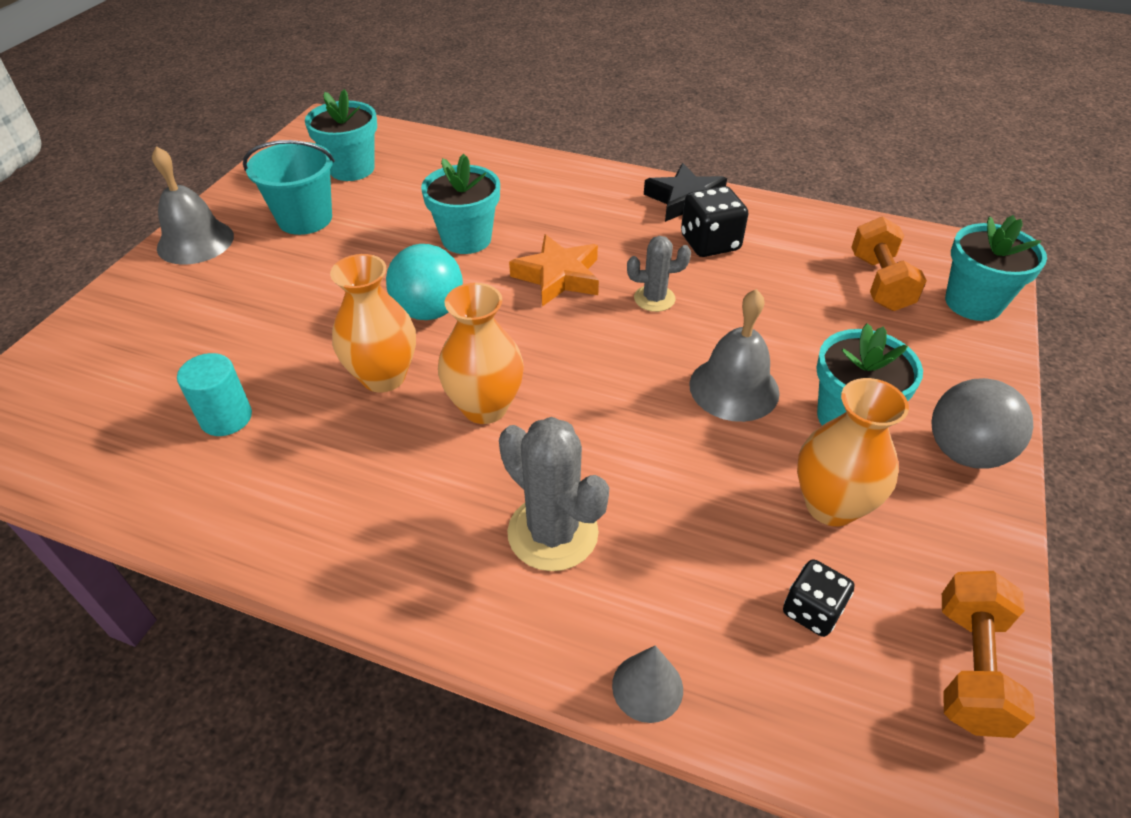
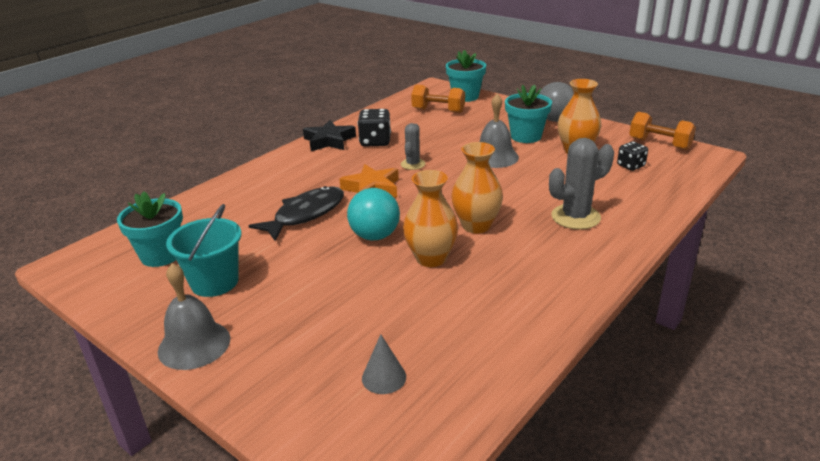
camera: 70 degrees left, 15 degrees down
(226, 418) = (440, 326): turquoise cylinder -> none
(466, 239) = (306, 214): turquoise flower pot -> black fish
(647, 687) = (665, 206): grey cone -> grey cone (384, 377)

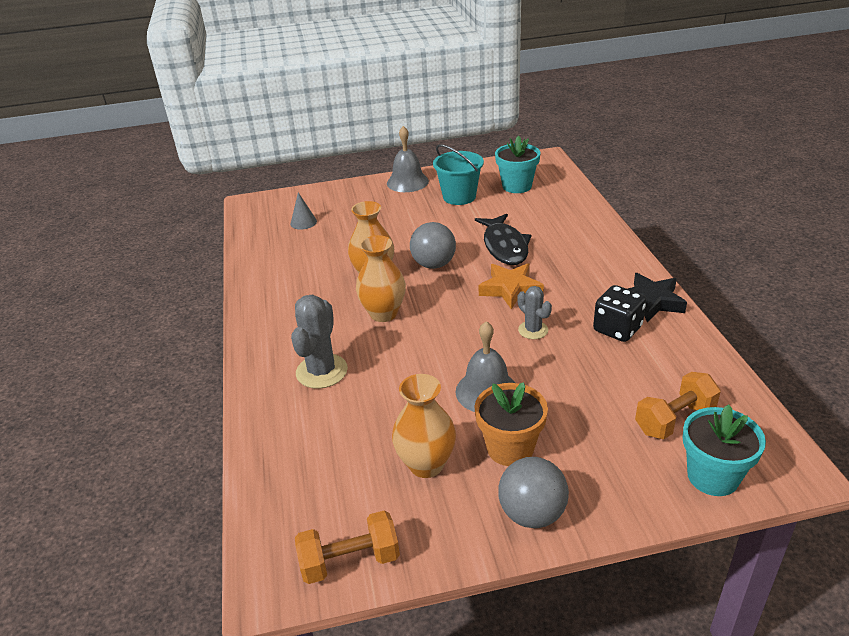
camera: 130 degrees right, 5 degrees up
(375, 236) = (434, 264): turquoise ball -> grey ball
(526, 136) = (510, 448): turquoise flower pot -> orange flower pot
(630, 166) = (342, 481): black dice -> none

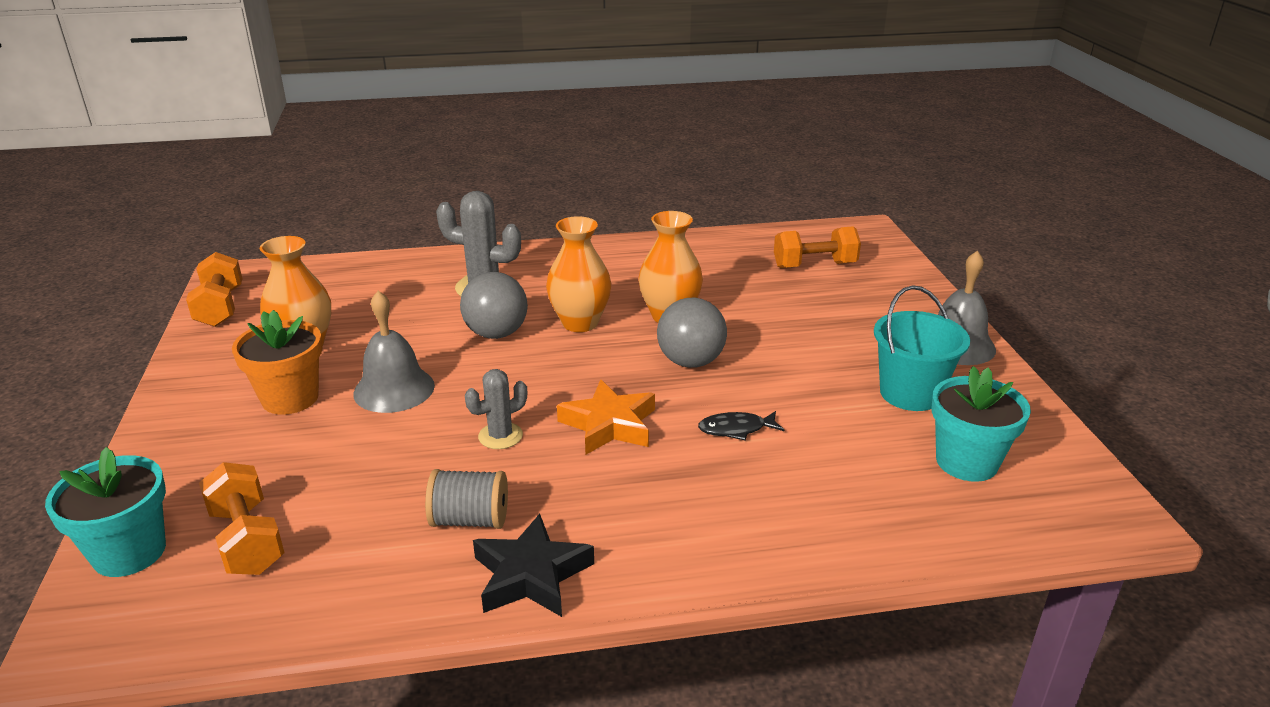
camera: 90 degrees right, 5 degrees down
(303, 222) = (814, 265): grey cone -> orange dumbbell
(504, 246) = (736, 429): black fish -> black fish, size x0.51
(532, 514) = (190, 404): grey ball -> grey ball (496, 333)
(617, 329) = (470, 520): black dice -> grey spool

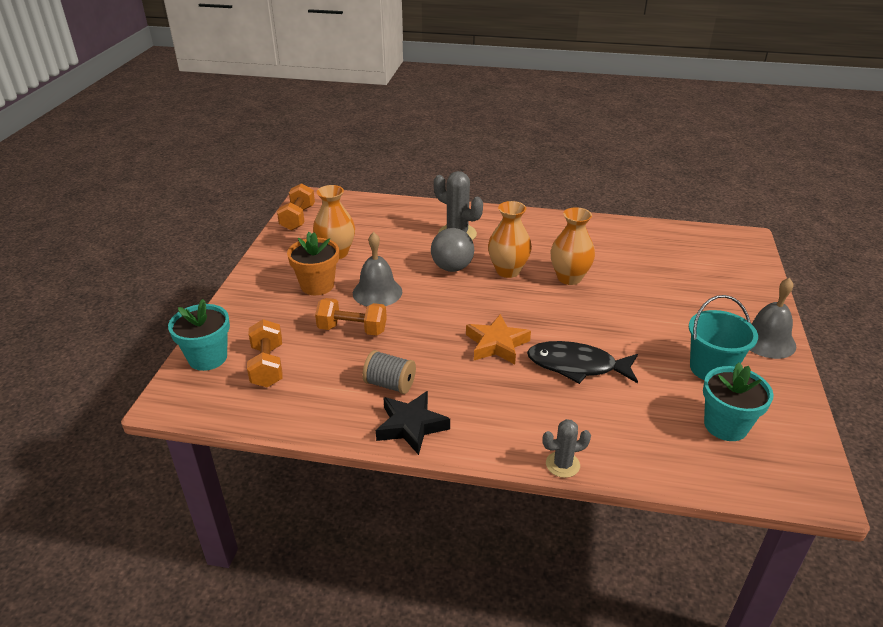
camera: 20 degrees right, 5 degrees up
(500, 436) = (427, 336): grey cactus -> grey cactus (562, 464)
(690, 362) = (568, 313): grey ball -> none
(736, 429) = (577, 366): black fish -> black fish, size x1.95
(814, 265) = (691, 259): orange dumbbell -> orange dumbbell (352, 329)

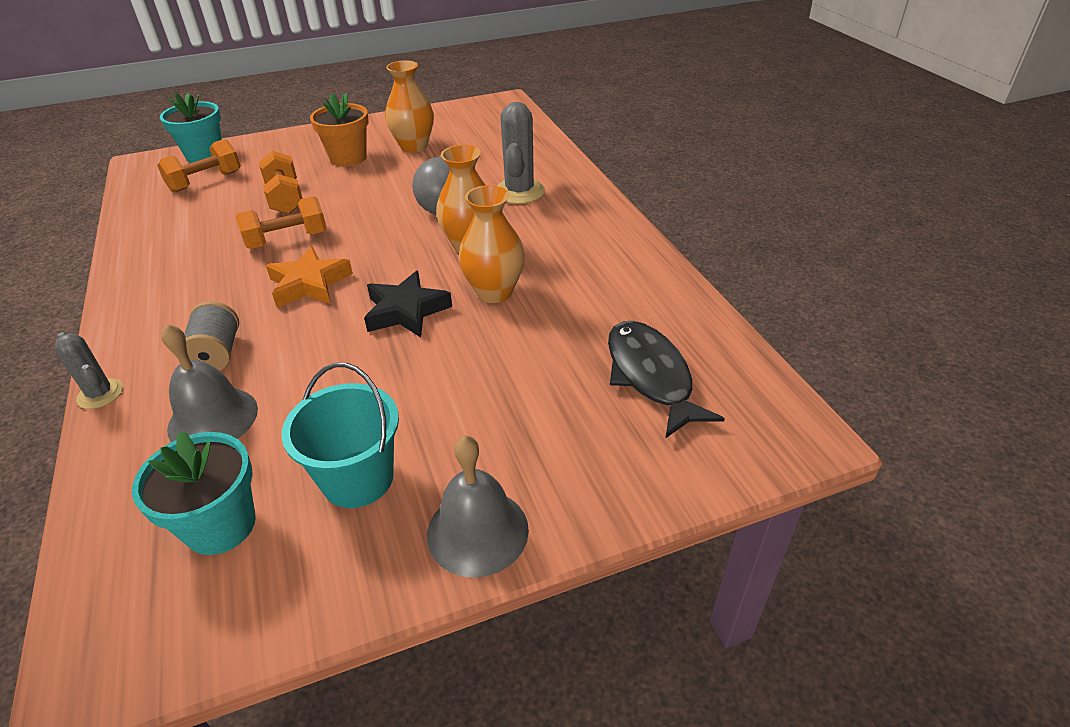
camera: 60 degrees right, 5 degrees up
(298, 218) = (459, 110): orange dumbbell -> orange dumbbell (287, 240)
(377, 292) = (360, 188): grey bell -> grey bell (213, 418)
(390, 384) = (204, 246): grey spool -> grey spool (217, 354)
(411, 426) = (141, 279): black star -> black star (406, 311)
(577, 366) = (297, 352): black fish -> black fish (650, 376)

